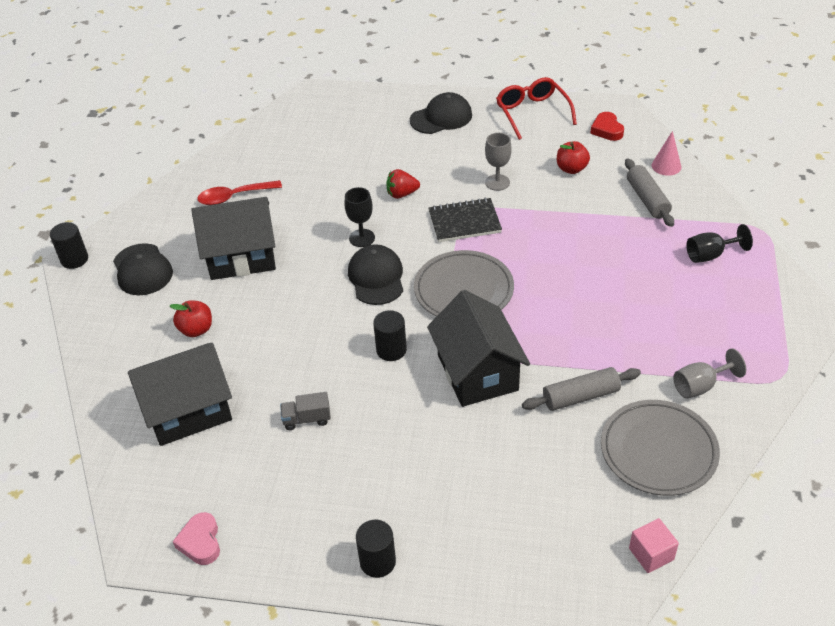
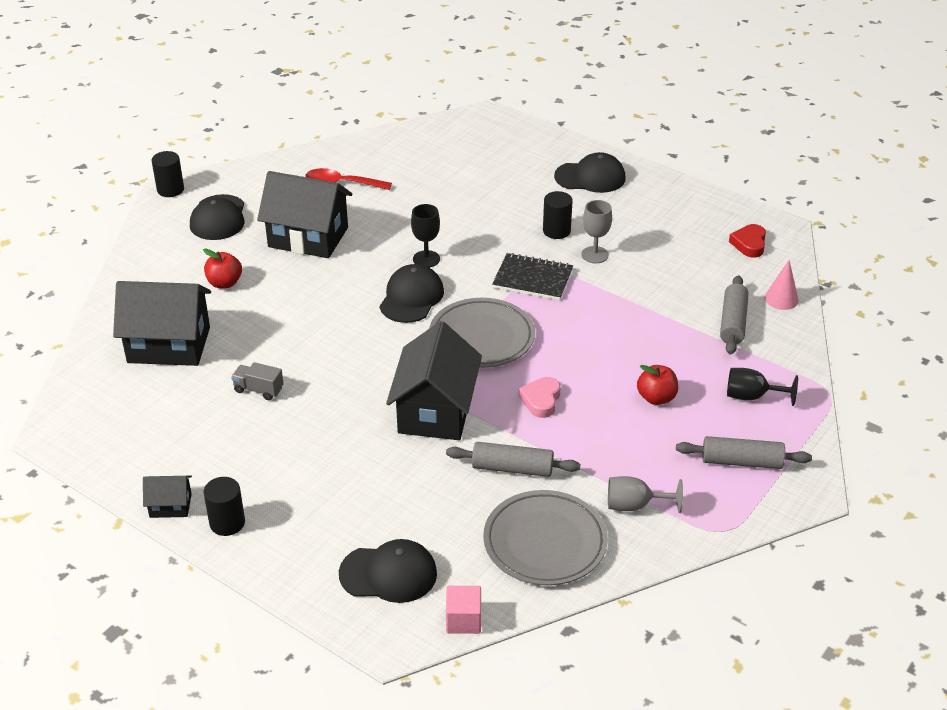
camera: 25 degrees right, 5 degrees down
(200, 542) = (102, 448): pink heart -> pink heart (541, 400)
(311, 570) = (170, 505): none -> black house
(391, 350) = (375, 363): black cylinder -> black cylinder (556, 231)
(402, 194) = (494, 234): red strawberry -> none
(532, 113) = (685, 202): red glasses -> none
(556, 542) = (388, 574): none -> black cap
(571, 169) = (680, 268): red apple -> red apple (656, 398)
(747, 313) = (741, 462): none -> grey rolling pin

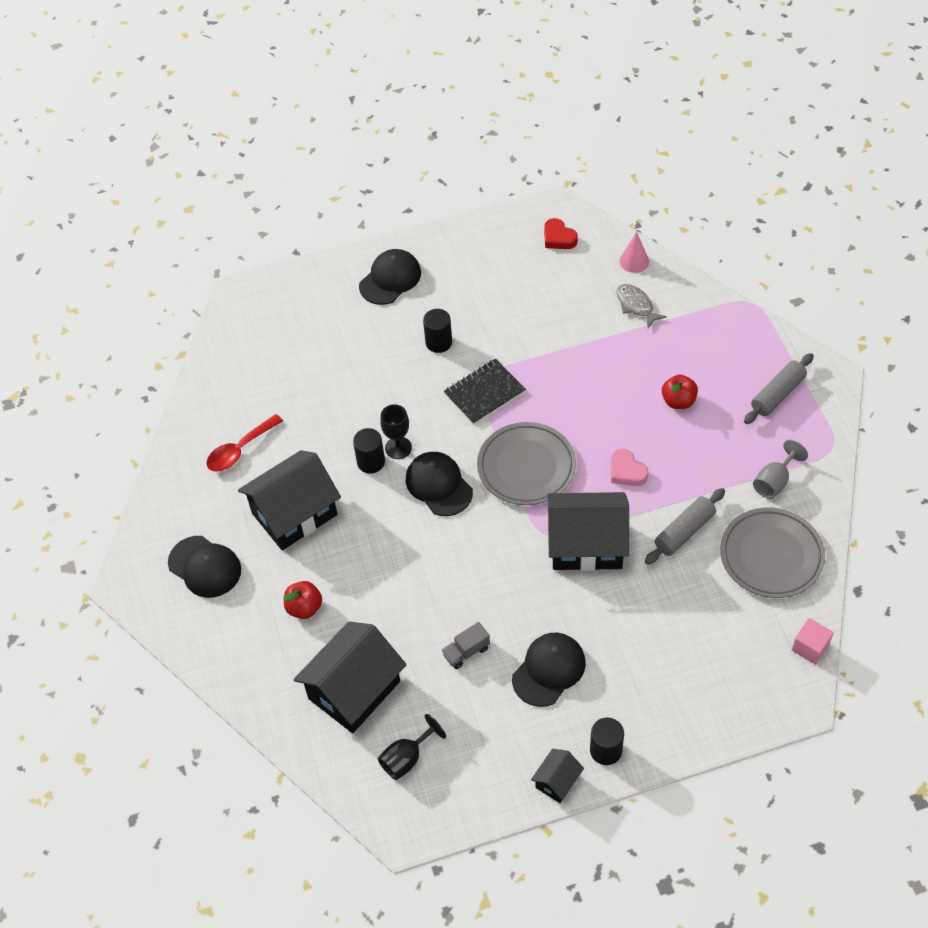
camera: 50 degrees left, 15 degrees up
(170, 189) = (125, 583): black cylinder -> black cylinder (371, 462)
(388, 574) = (734, 669): black cap -> black cap (549, 670)
(435, 411) = (586, 544): black house -> black house turned 45 degrees counterclockwise
(595, 255) = (489, 337): grey goblet -> none
(733, 322) = (636, 305): grey rolling pin -> grey fish
(751, 396) = (720, 346): black goblet -> black goblet (406, 758)

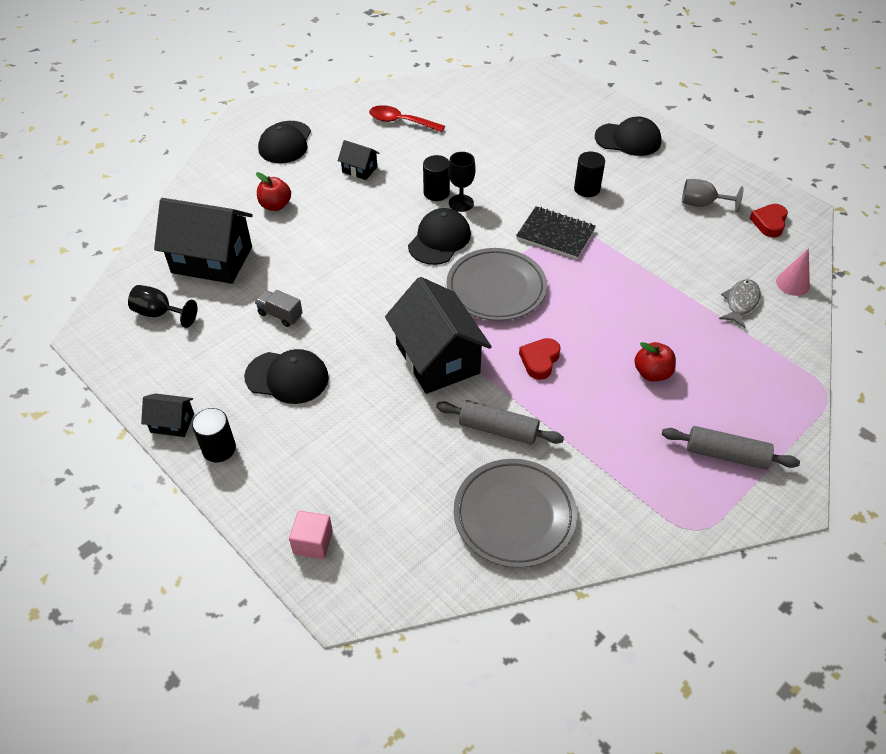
camera: 60 degrees right, 5 degrees down
(294, 514) = (359, 169): black house -> black house, size x0.47
(626, 471) = (539, 360): pink heart -> red heart
(774, 482) = (610, 488): grey goblet -> grey goblet (702, 204)
(810, 647) = (417, 590): pink cube -> pink cube (313, 542)

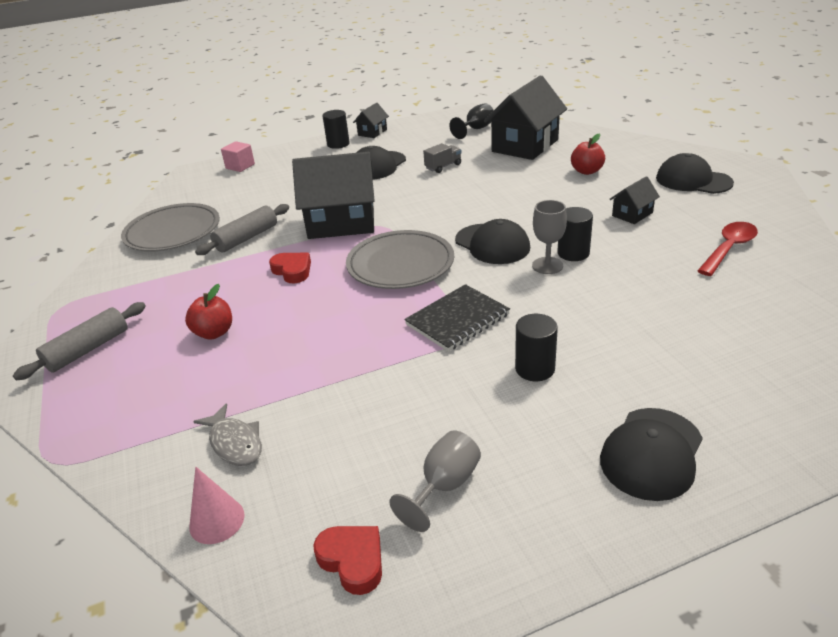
camera: 115 degrees right, 15 degrees down
(461, 203) = (547, 265): black goblet -> grey goblet

